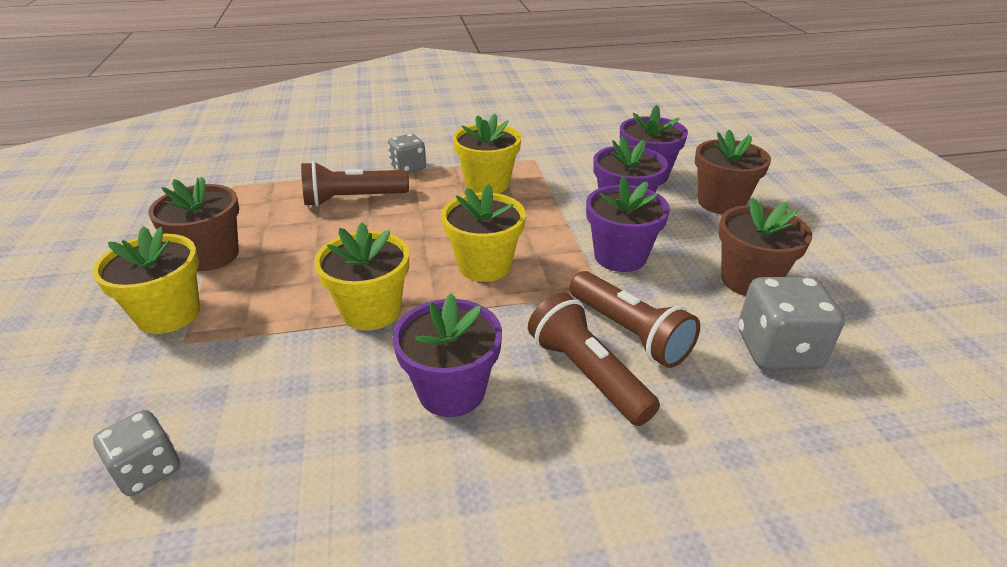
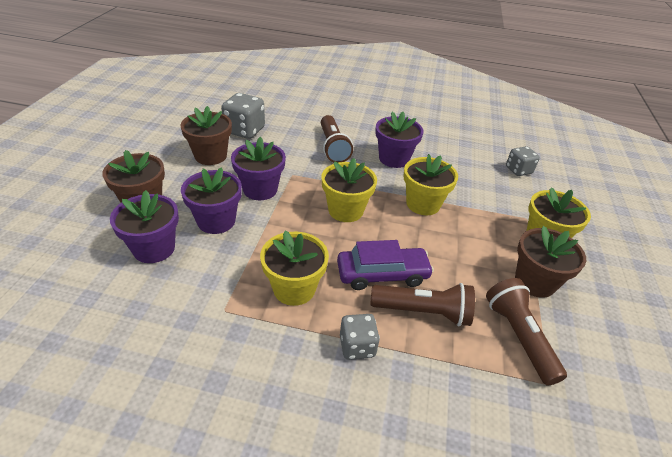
camera: 160 degrees left, 5 degrees up
(404, 215) = (382, 274): none -> purple car
(630, 332) = (298, 154): brown flashlight -> brown flashlight (518, 336)

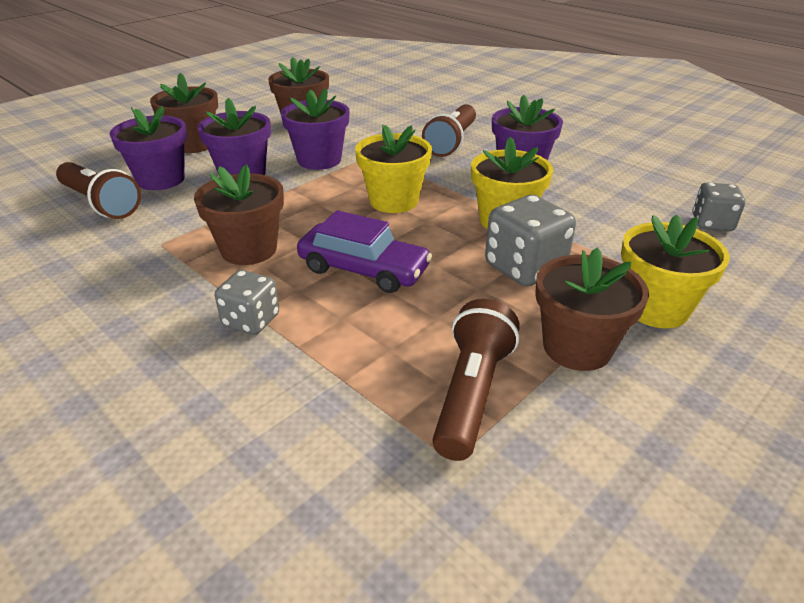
camera: 35 degrees right, 5 degrees down
(244, 130) = (365, 109): grey dice -> grey dice (524, 268)
(294, 288) = (249, 249): yellow flower pot -> brown flower pot
(423, 312) = (370, 320): brown flashlight -> brown flashlight (101, 203)

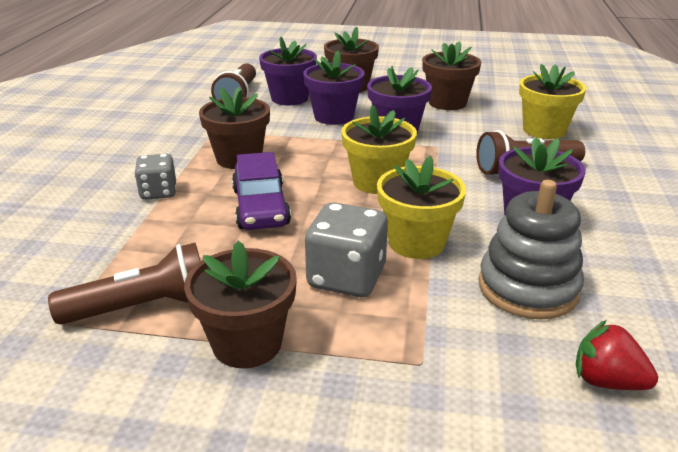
camera: 55 degrees right, 5 degrees down
(601, 205) = (528, 288): none -> grey stacking toy
(656, 308) = (360, 377): yellow flower pot -> yellow flower pot (544, 130)
(712, 223) = (606, 381): grey dice -> red strawberry

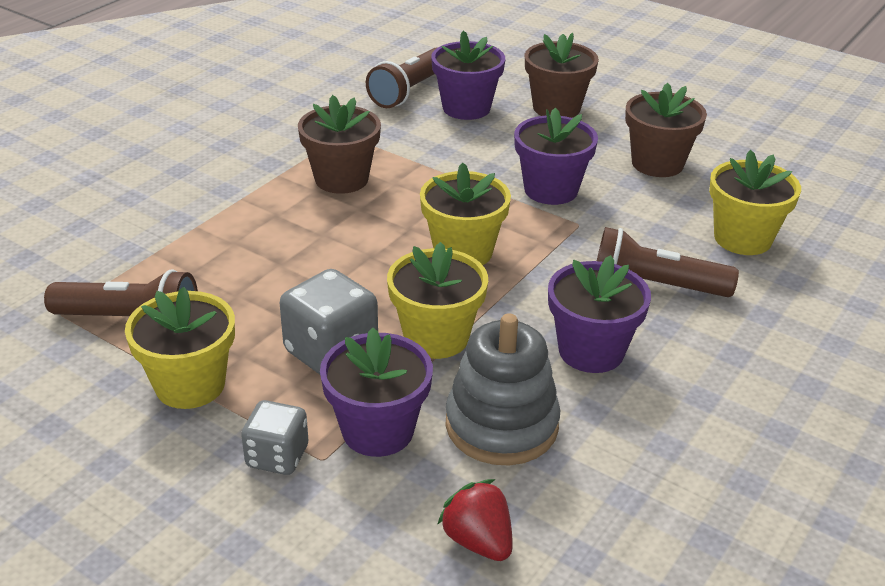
camera: 25 degrees right, 5 degrees up
(158, 192) = (231, 199): grey dice -> grey dice (277, 457)
(247, 343) = (190, 385): brown flower pot -> yellow flower pot
(260, 207) = (315, 246): purple car -> none
(334, 116) = (495, 148): purple flower pot -> purple flower pot (378, 430)

